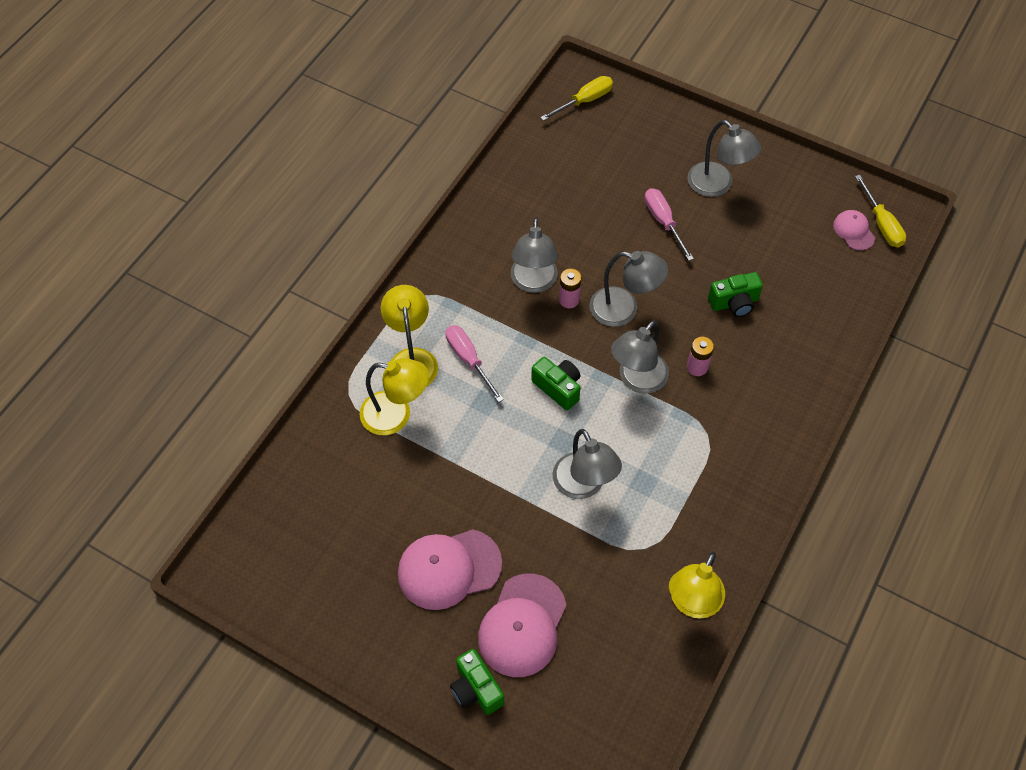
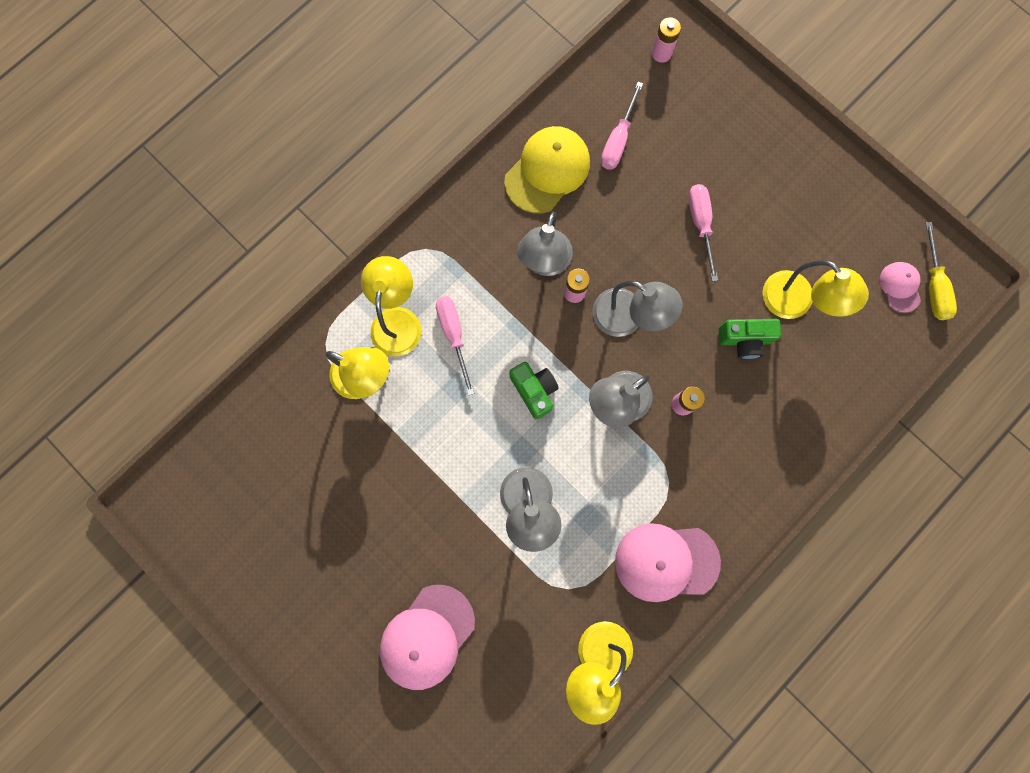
camera: 15 degrees right, 20 degrees up
(449, 569) = (373, 558): pink cap -> pink cap (666, 561)
(476, 689) = (366, 688): green camera -> none
(513, 210) = (547, 171): none -> yellow cap
(568, 173) = (618, 140): none -> pink screwdriver
(584, 101) = (661, 53): yellow screwdriver -> pink battery
(717, 185) = (772, 194): grey lamp -> none
(768, 264) = (795, 303): none -> yellow lamp

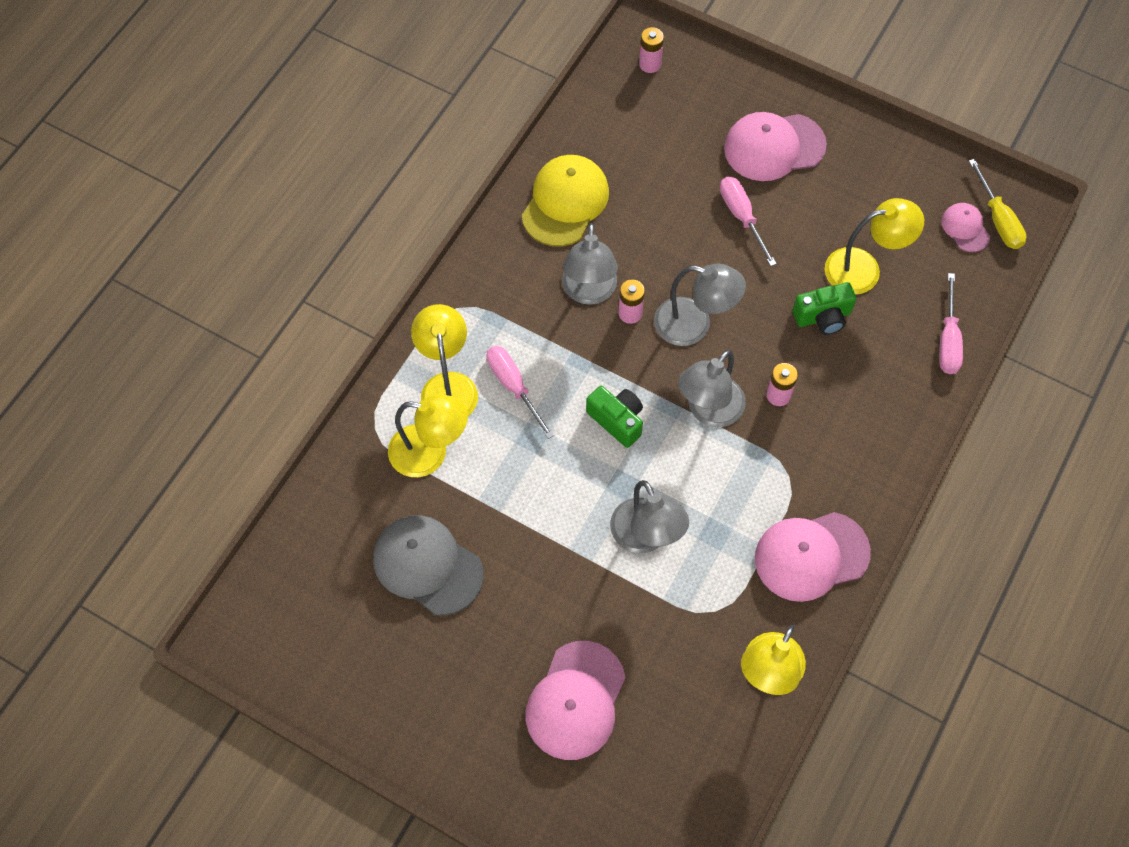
camera: 15 degrees left, 15 degrees down
(336, 481) = (427, 565): none -> grey cap
(618, 140) = (630, 156): pink screwdriver -> pink screwdriver (948, 340)
(750, 163) = (774, 147): none -> pink cap
(795, 303) = (864, 269): yellow lamp -> yellow lamp turned 45 degrees counterclockwise

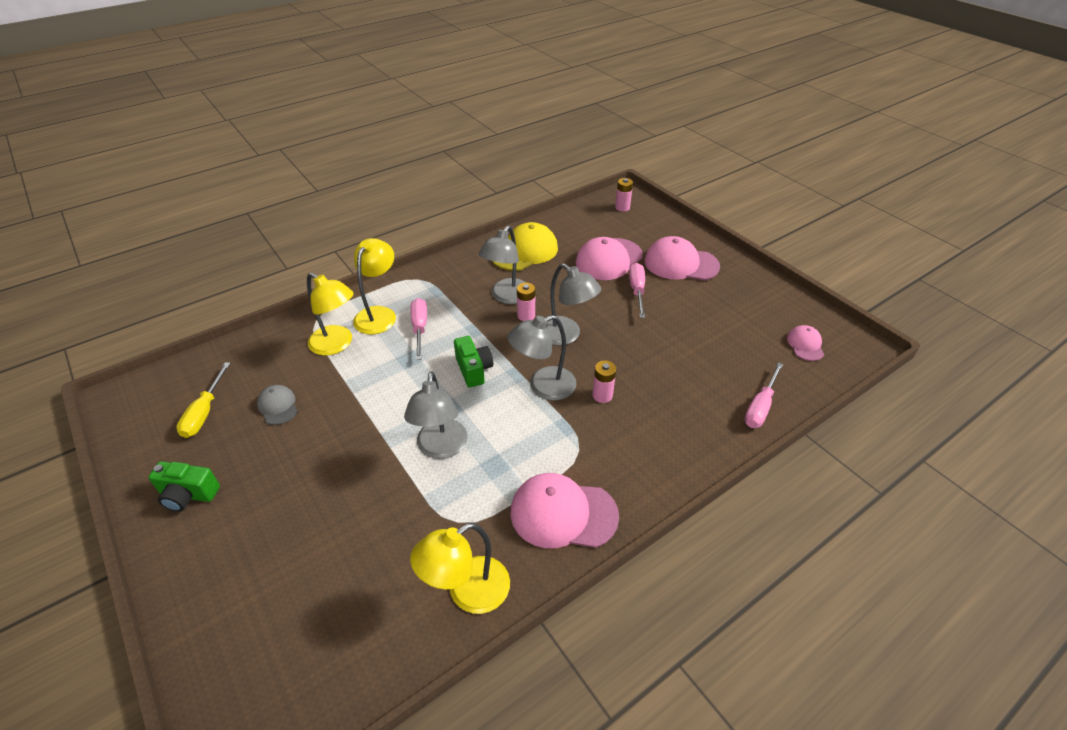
camera: 25 degrees right, 20 degrees down
(427, 565) = (278, 406): grey cap -> grey cap, size x0.53
(575, 700) = (300, 541): pink cap -> pink cap (609, 259)
(823, 317) = (664, 361): green camera -> green camera (188, 495)
(864, 269) = (712, 344): yellow lamp -> none
(998, 219) = (835, 347): yellow screwdriver -> yellow screwdriver (205, 412)

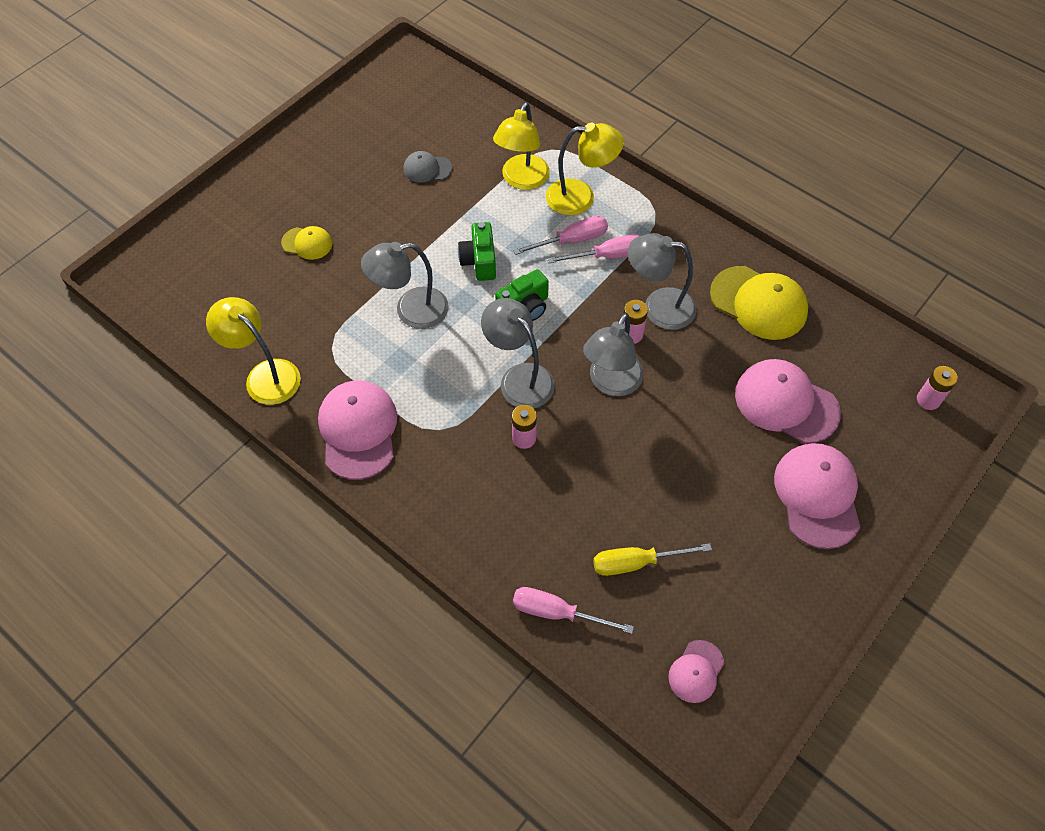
camera: 75 degrees right, 15 degrees up
(188, 495) = (318, 153): green camera -> green camera (479, 261)
(205, 412) = (405, 122): yellow screwdriver -> yellow screwdriver (636, 562)
(278, 406) = (427, 169): grey cap -> grey cap turned 135 degrees counterclockwise
(309, 524) = (307, 243): none -> yellow cap
(637, 291) = (730, 447): pink screwdriver -> pink screwdriver (608, 256)
(805, 345) = (696, 671): pink cap -> pink cap turned 135 degrees clockwise

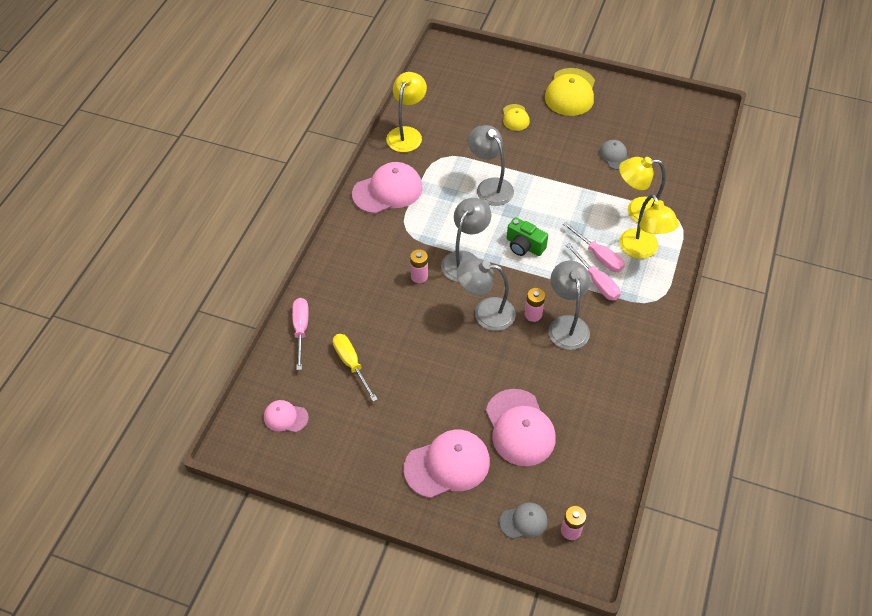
camera: 70 degrees right, 5 degrees down
(479, 261) = (550, 209): green camera -> none
(758, 303) = (605, 389): yellow cap -> yellow cap (570, 92)
(786, 403) = (520, 427): pink cap -> pink cap turned 150 degrees clockwise
(908, 441) = (523, 521): none -> grey cap

